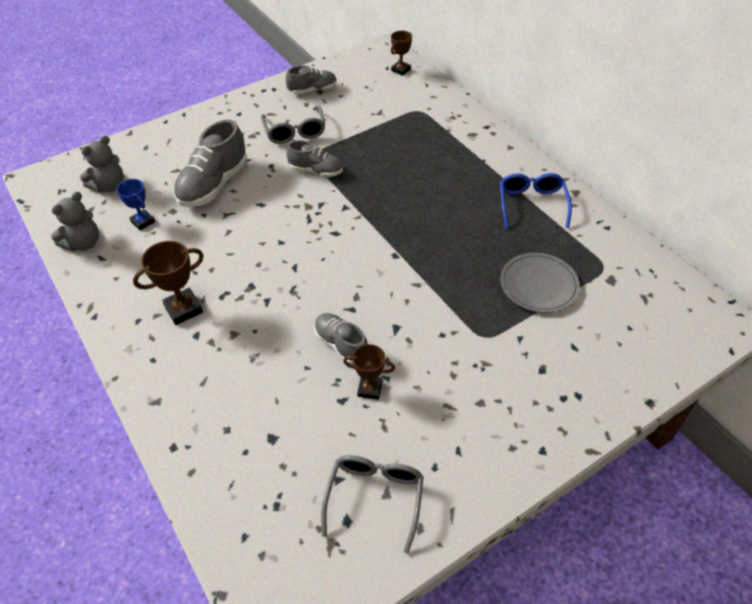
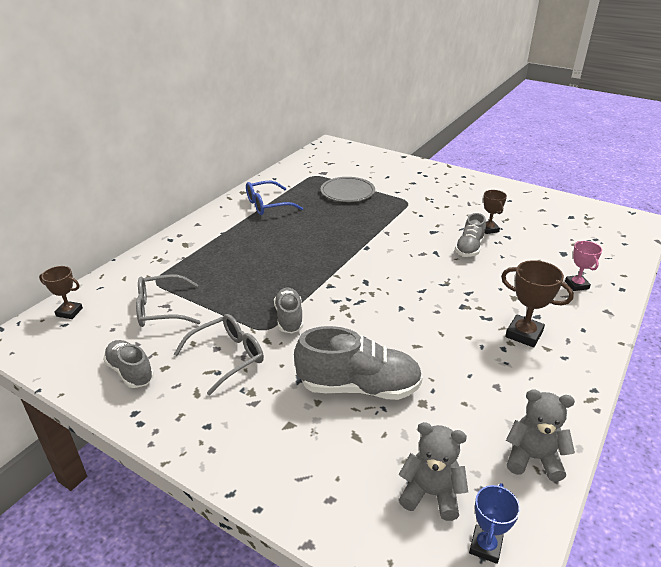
camera: 115 degrees left, 15 degrees down
(143, 222) = (458, 420): blue trophy -> blue trophy (485, 546)
(211, 405) = (576, 285): none -> pink trophy
(374, 498) = (549, 212): grey glasses -> grey glasses (162, 309)

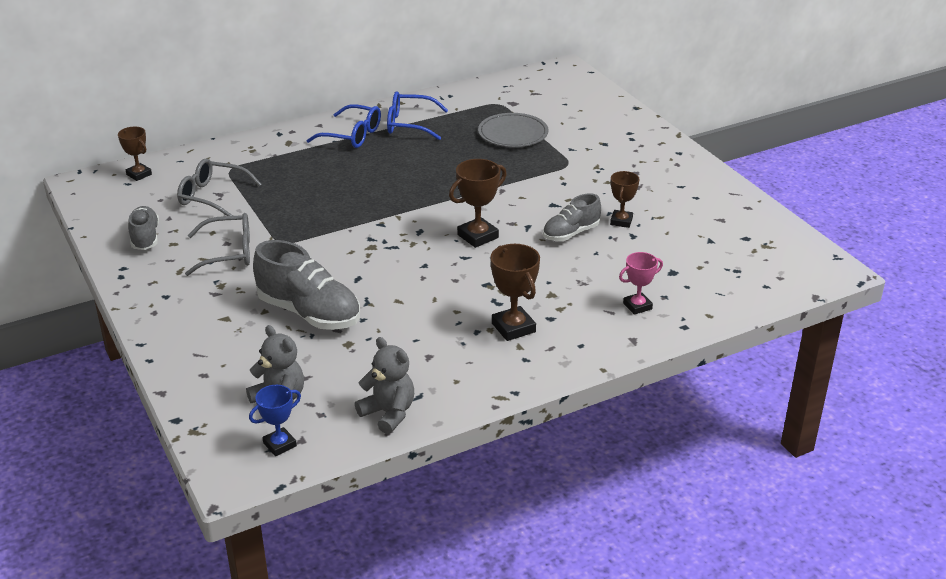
camera: 30 degrees right, 0 degrees up
(232, 224) = (352, 135): none -> blue glasses
(289, 318) = (311, 240): grey shoe -> none
(411, 271) = (477, 236): none -> brown trophy
(576, 285) = (637, 306): pink trophy -> pink trophy turned 45 degrees clockwise

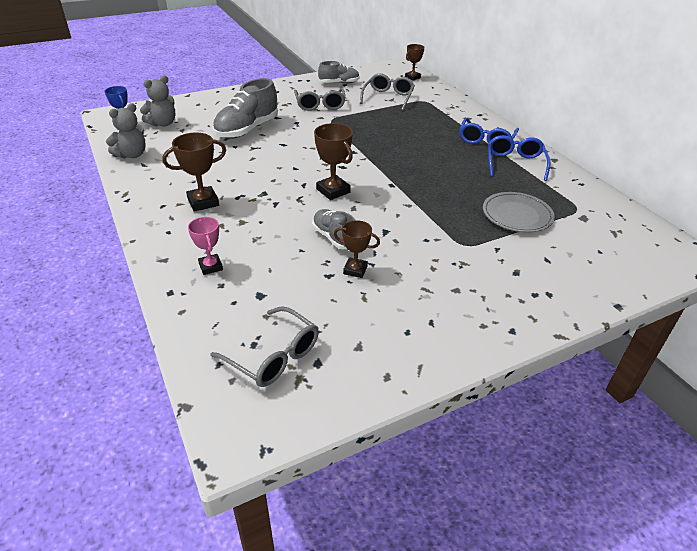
camera: 90 degrees right, 5 degrees up
(746, 259) = (273, 356): none -> grey glasses

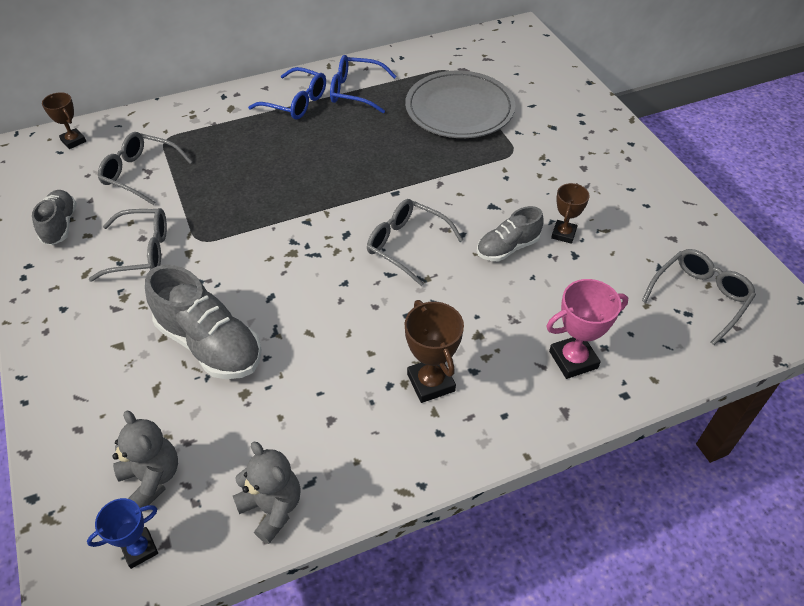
camera: 85 degrees left, 10 degrees up
(211, 266) = (573, 360): pink trophy -> pink trophy, size x1.51
(333, 191) = (407, 245): brown trophy -> grey glasses
(517, 215) = (459, 109): grey plate -> grey plate, size x1.51

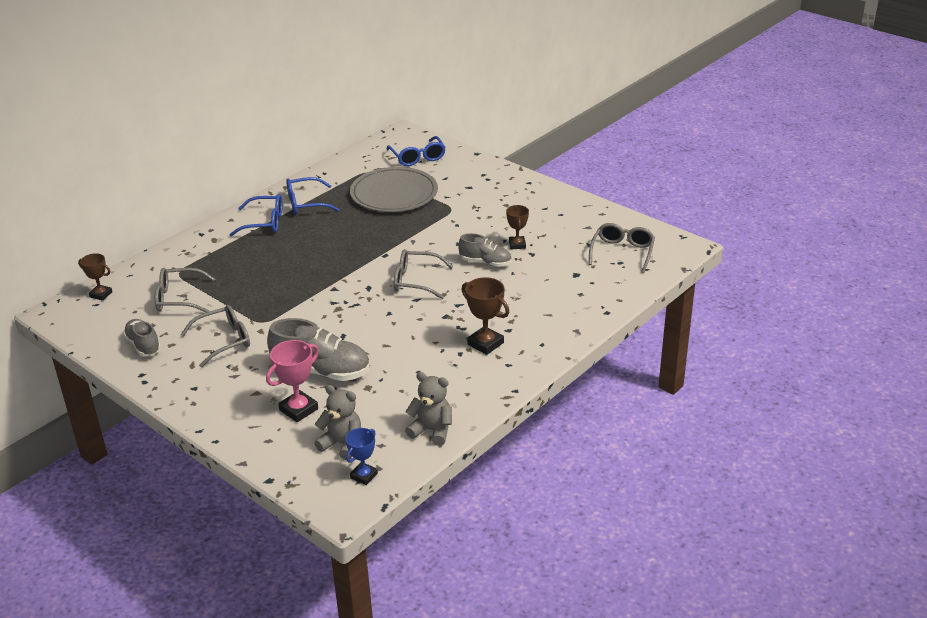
camera: 25 degrees left, 15 degrees down
(507, 248) = (485, 262): grey shoe -> grey shoe turned 105 degrees counterclockwise
(517, 67) = (417, 157): none -> blue glasses
(573, 360) = (565, 305): pink trophy -> pink trophy (298, 409)

